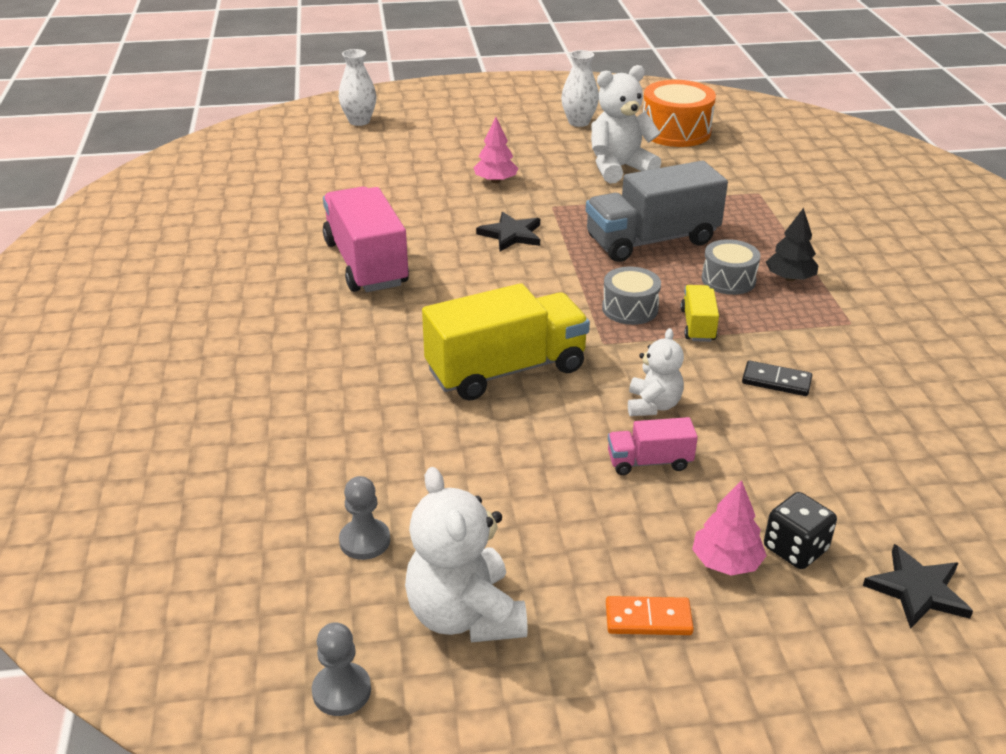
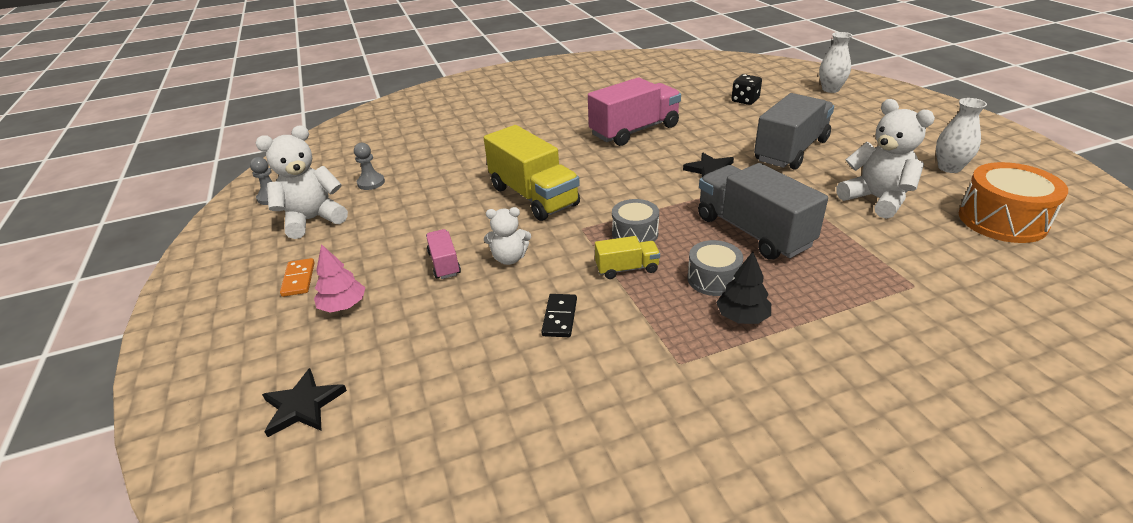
camera: 80 degrees right, 0 degrees up
(495, 181) = (791, 151): pink tree -> grey truck
(795, 549) = (353, 337): black dice -> black dice (745, 100)

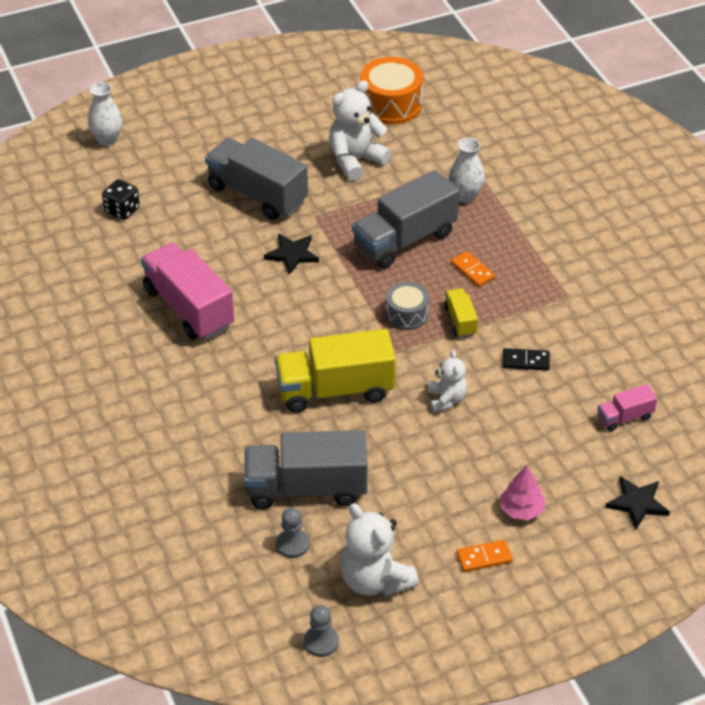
camera: 95 degrees left, 10 degrees up
(425, 186) = (306, 488): none -> grey truck
(444, 264) = (456, 446): pink truck -> pink truck (624, 417)
(533, 196) = (335, 390): yellow truck -> yellow truck turned 150 degrees counterclockwise
(713, 279) = (472, 271): grey drum -> orange domino
(742, 317) = (517, 260): black tree -> none
(949, 168) = (304, 106): white vase -> white vase (465, 196)

